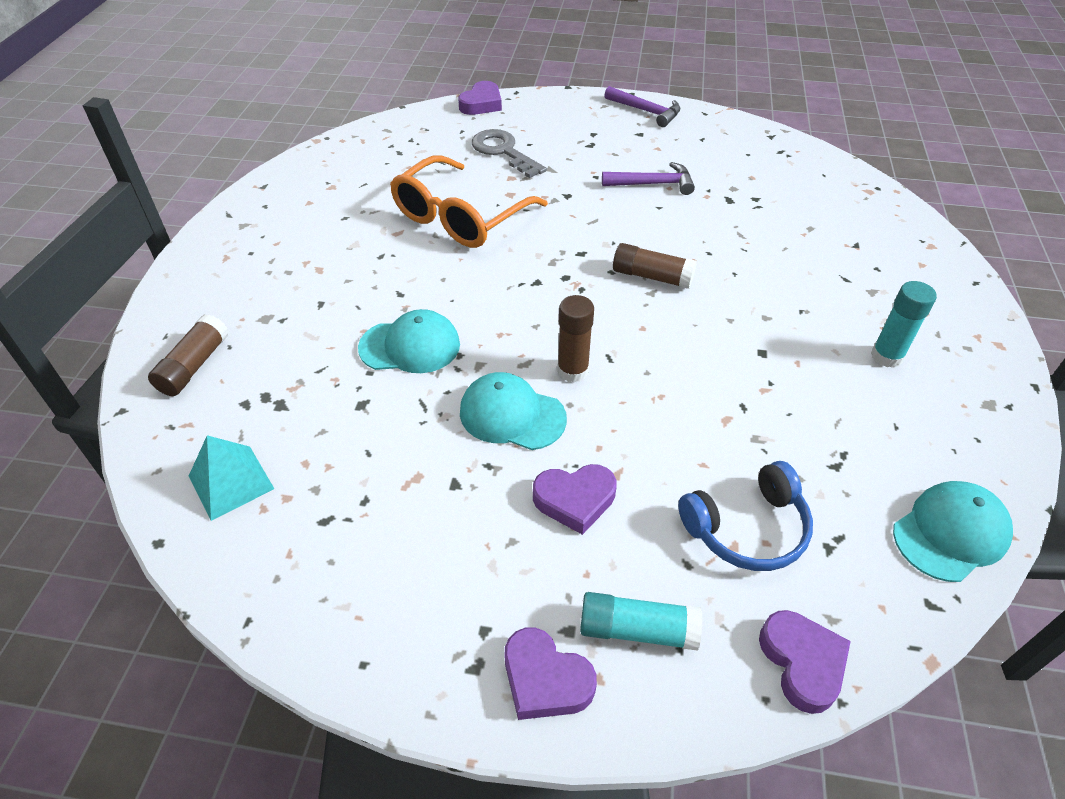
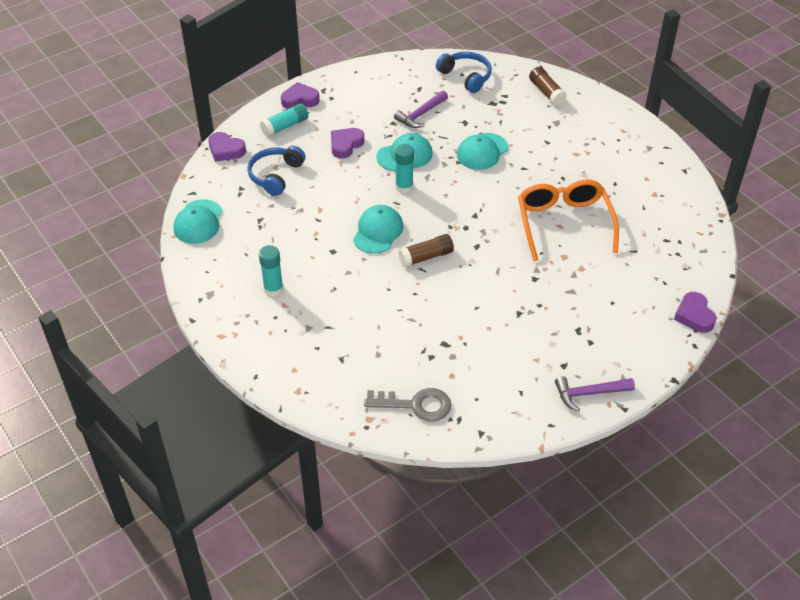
camera: 135 degrees right, 0 degrees up
(231, 482) = (466, 76): turquoise pyramid -> blue headphones
(503, 151) = (616, 284): grey key -> grey key (416, 405)
(573, 371) = (404, 187): brown glue stick -> turquoise glue stick
(653, 184) = (501, 323): purple hammer -> purple hammer (421, 114)
(676, 338) = (378, 231): none -> turquoise cap

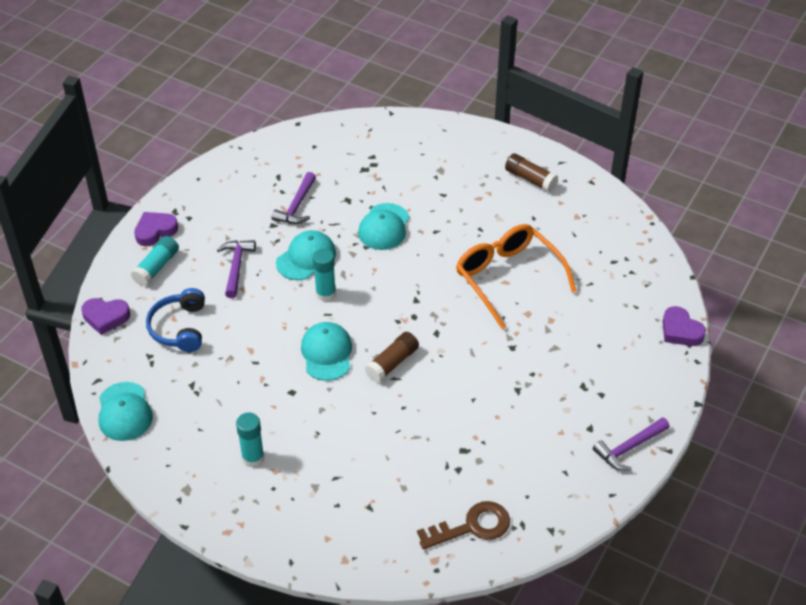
camera: 25 degrees left, 0 degrees up
(345, 145) = (236, 267): purple heart -> purple hammer
(416, 405) = (472, 526): grey key -> brown key
(466, 76) = (320, 148): blue headphones -> none
(546, 92) = (412, 140): brown glue stick -> brown glue stick (530, 179)

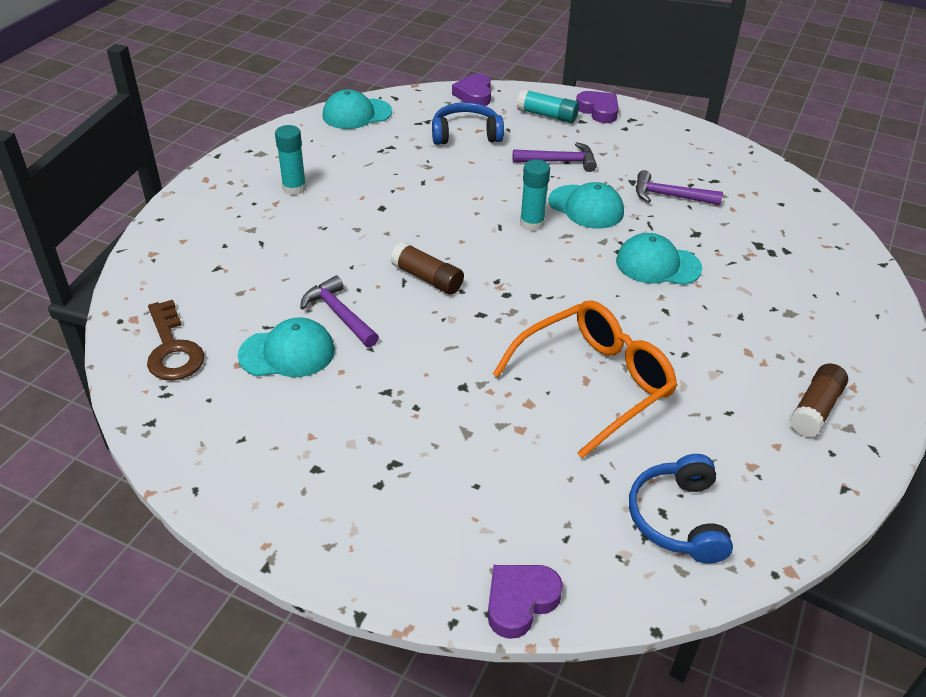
camera: 85 degrees right, 5 degrees down
(327, 353) = (439, 228): turquoise cap -> turquoise cap (287, 353)
(618, 256) = (677, 518): none -> blue headphones
(629, 448) = (275, 515): purple hammer -> purple hammer (339, 314)

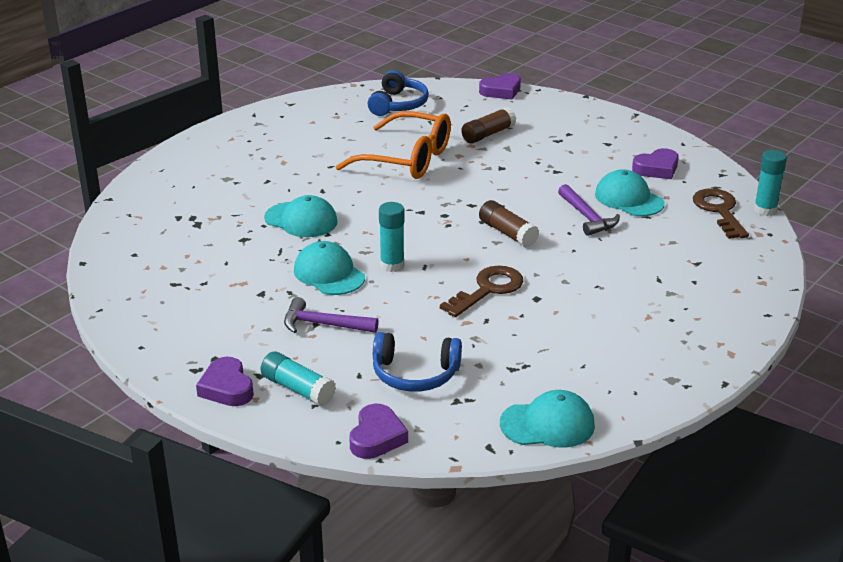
camera: 165 degrees left, 10 degrees down
(244, 419) = (656, 169): none -> purple heart
(287, 353) = (629, 199): turquoise cap -> turquoise cap turned 45 degrees clockwise
(294, 188) = (628, 330): turquoise glue stick -> turquoise glue stick (765, 210)
(429, 210) = (488, 289): none -> brown key
(594, 382) = (407, 159): orange glasses -> orange glasses turned 135 degrees counterclockwise
(670, 196) = (236, 274): purple hammer -> none
(815, 409) = (270, 132): brown glue stick -> brown glue stick (488, 134)

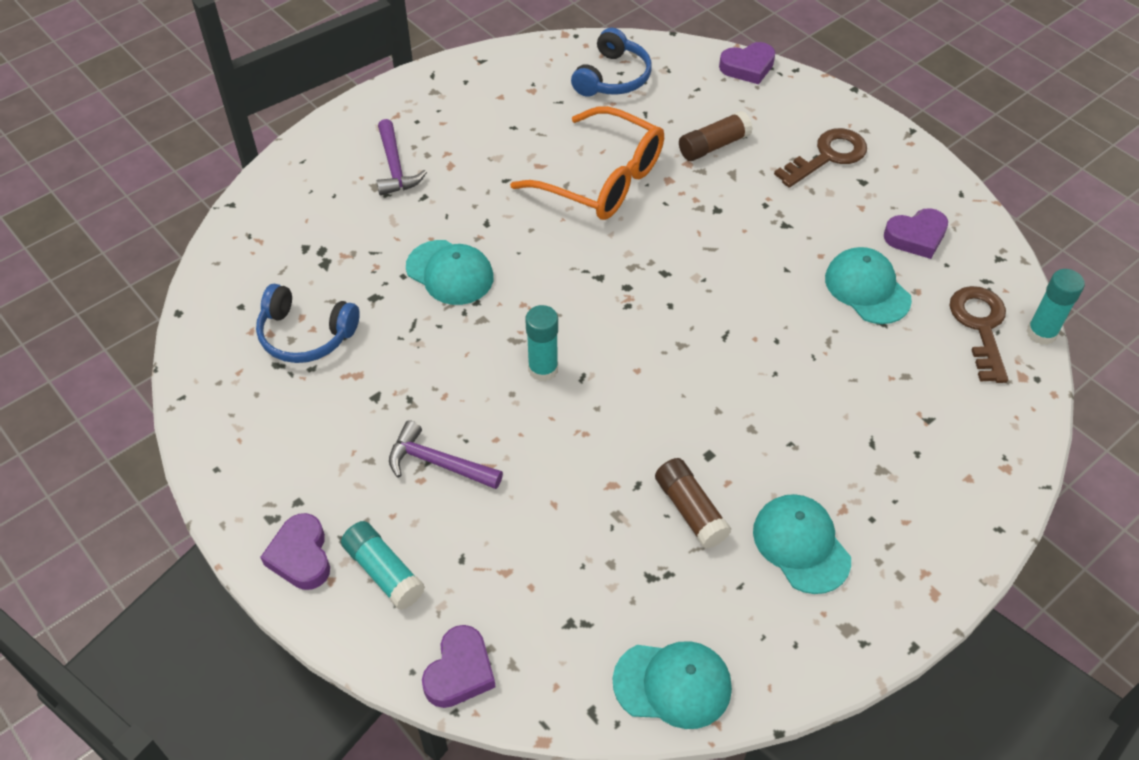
camera: 10 degrees right, 20 degrees up
(329, 274) = (463, 374): turquoise cap -> turquoise cap (801, 545)
(415, 374) = (529, 568): blue headphones -> blue headphones (305, 335)
(488, 289) = (652, 430): brown key -> brown key (828, 156)
(507, 233) = (698, 331): brown glue stick -> brown glue stick (690, 510)
(587, 217) = (806, 315): purple hammer -> purple hammer (395, 167)

